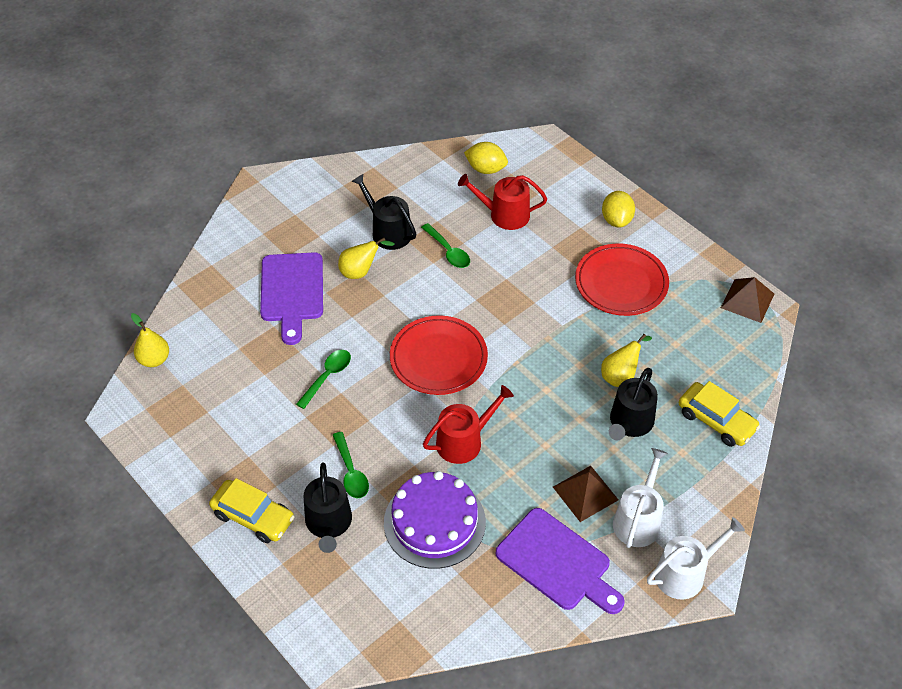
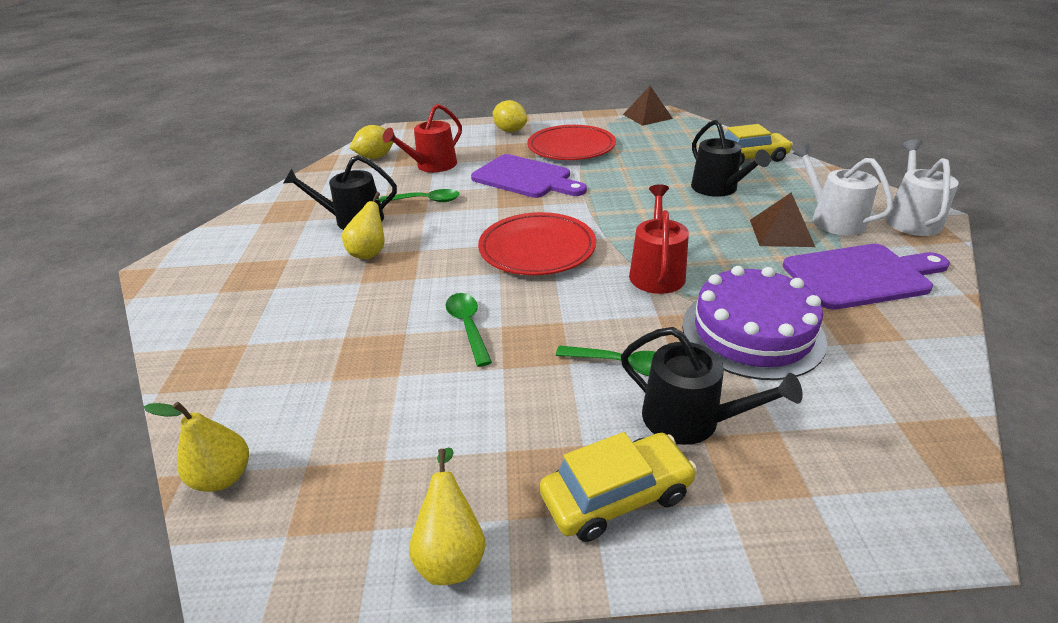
camera: 50 degrees left, 15 degrees down
(292, 292) = (323, 303): purple cutting board -> purple cutting board (525, 178)
(620, 376) = (663, 176): yellow pear -> yellow pear (452, 552)

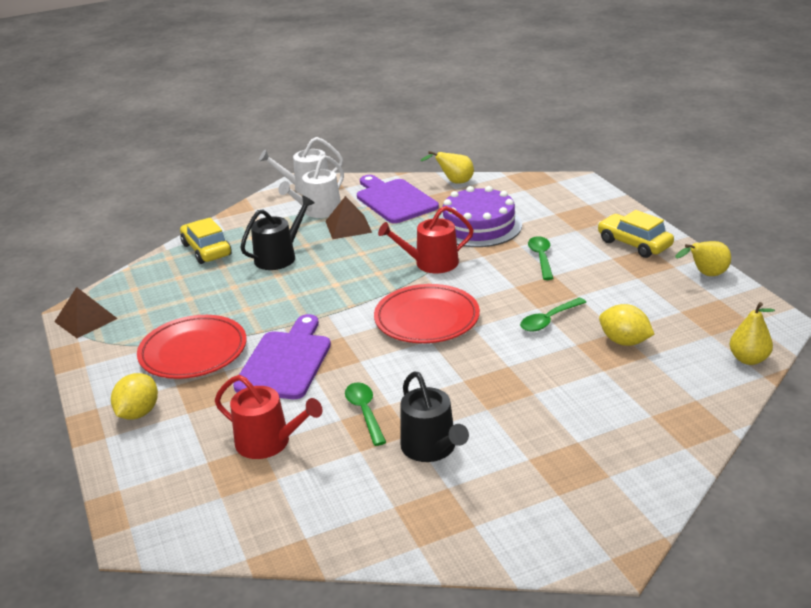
camera: 110 degrees left, 5 degrees down
(371, 252) = (484, 408): yellow pear -> yellow pear (454, 182)
(375, 157) = (252, 509): yellow lemon -> yellow lemon (624, 341)
(690, 420) = (568, 234): black watering can -> none

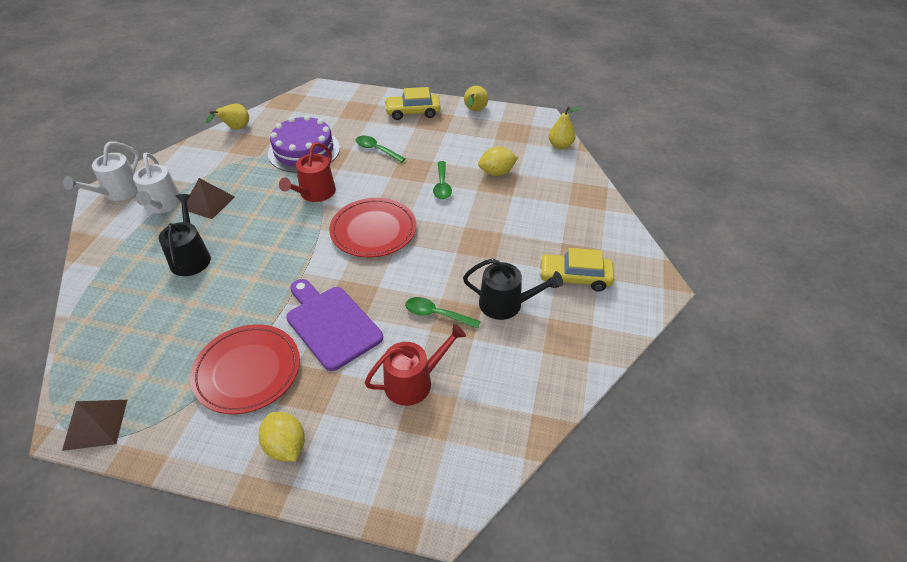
camera: 55 degrees left, 15 degrees up
(206, 250) = (112, 292): yellow car -> yellow car (574, 277)
(394, 200) = (211, 164): purple cutting board -> none

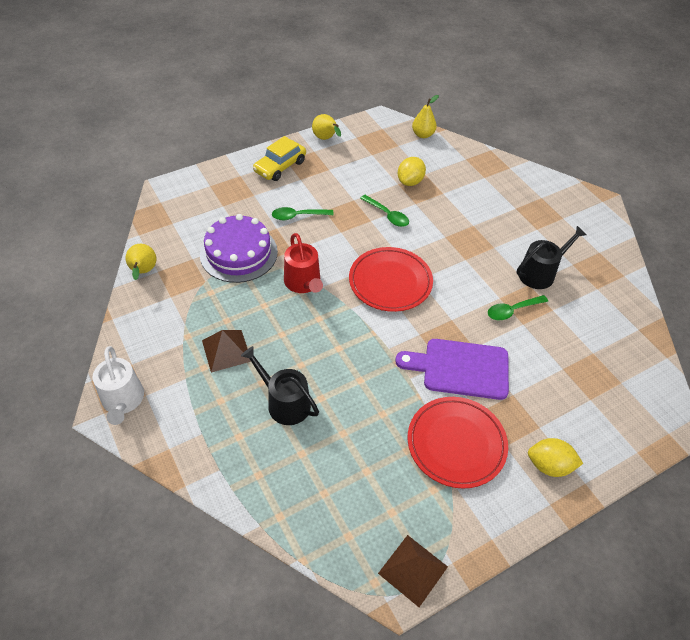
camera: 45 degrees left, 5 degrees up
(162, 205) = (186, 381): white watering can -> none
(414, 382) = (559, 363): red watering can -> none
(574, 277) = (552, 227): yellow car -> none

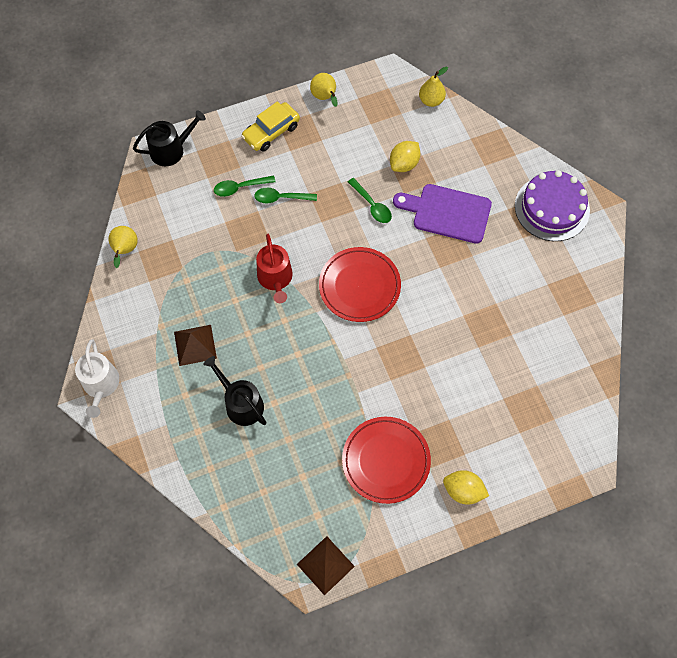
camera: 10 degrees right, 15 degrees up
(239, 253) = (217, 237): purple cake -> purple cake (552, 208)
(460, 368) = (406, 387): purple cutting board -> purple cutting board (447, 213)
(512, 310) = (471, 331): green spoon -> green spoon (240, 187)
(540, 273) = (511, 291): black watering can -> black watering can (171, 150)

